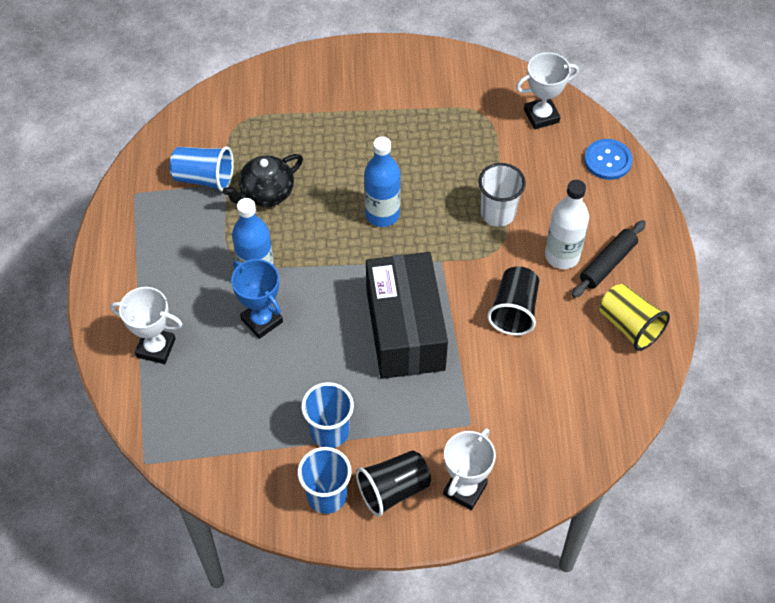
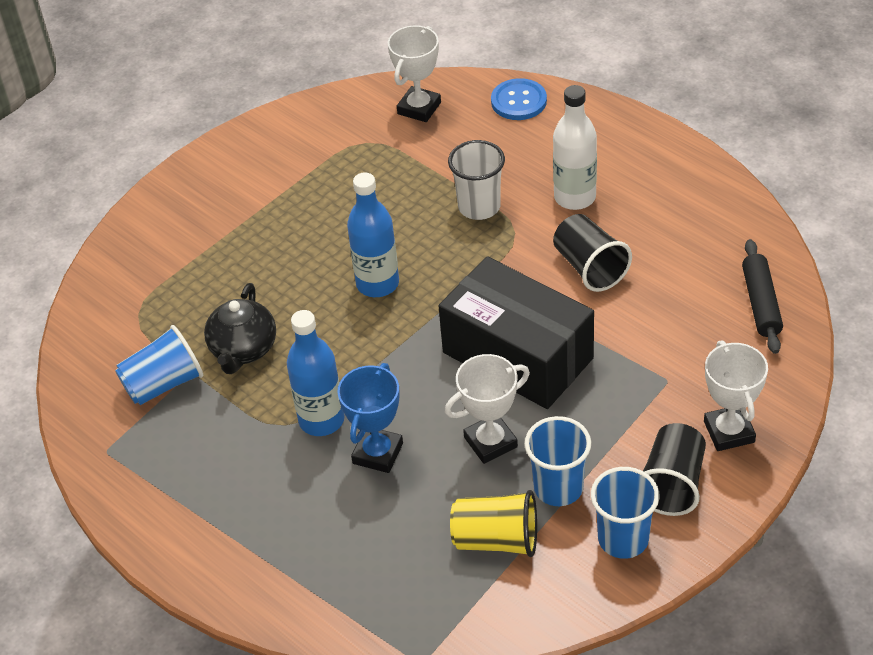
camera: 40 degrees left, 10 degrees down
(156, 348) = (303, 559): white trophy -> white trophy (490, 442)
(262, 320) = (377, 453): blue trophy -> blue trophy turned 75 degrees counterclockwise
(607, 263) = (618, 175): black rolling pin -> black rolling pin (761, 303)
(629, 326) = (695, 206): yellow cup -> yellow cup (496, 540)

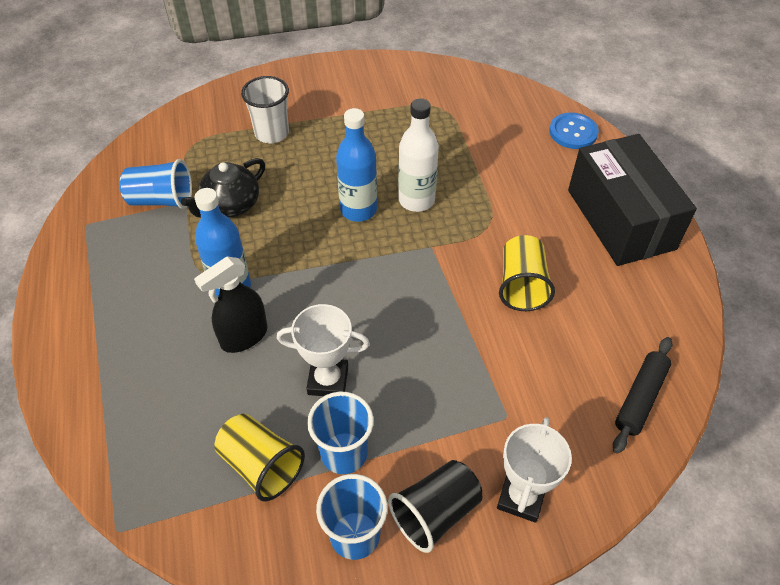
camera: 30 degrees right, 5 degrees up
(377, 453) = (244, 336): blue trophy -> black spray bottle
(419, 108) = (497, 102): white trophy -> none
(479, 207) = (478, 193): white cup -> white cup (272, 133)
(517, 355) = (408, 323): black box -> black box (620, 219)
(575, 197) = (555, 224): white bottle -> white bottle (416, 200)
(590, 267) = (522, 285): black cup -> yellow cup

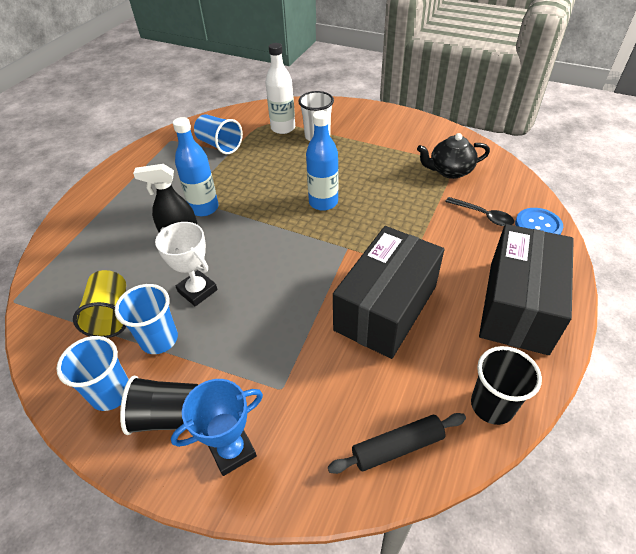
camera: 40 degrees right, 5 degrees down
(231, 205) = (252, 165): black teapot -> black teapot (450, 171)
(416, 200) = (367, 215): white bottle -> white bottle (283, 128)
(520, 145) = (483, 215): none -> black spoon
(521, 497) = (232, 450): white trophy -> blue trophy
(522, 285) = (386, 308): yellow cup -> black box
(674, 317) = (492, 405): none -> black cup

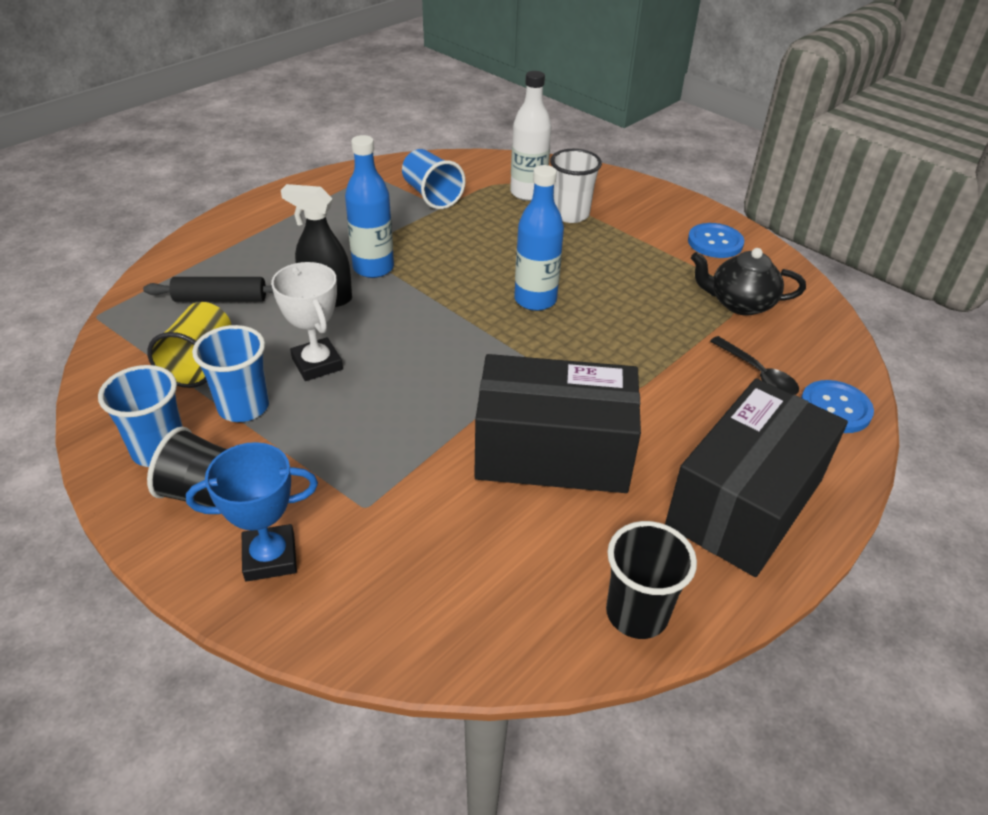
camera: 15 degrees right, 5 degrees down
(386, 308) = (553, 452): black box -> black box turned 45 degrees clockwise
(397, 447) = (480, 620): black rolling pin -> black rolling pin (221, 299)
(415, 133) = (715, 242): none -> blue button

